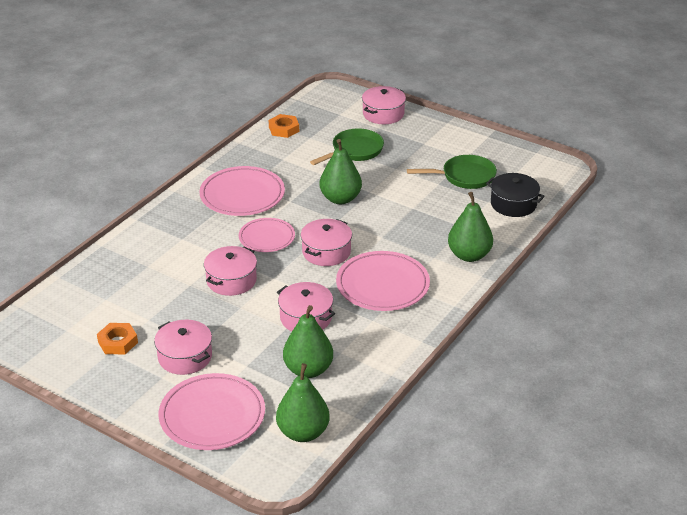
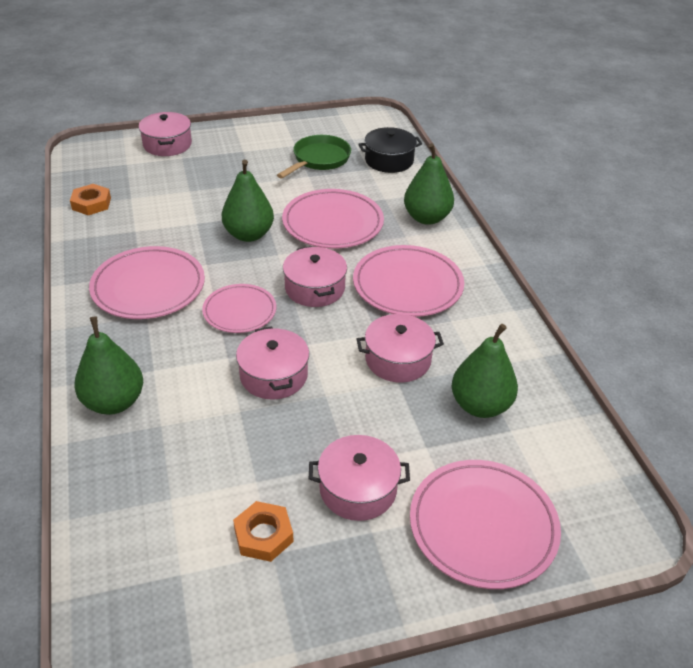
camera: 50 degrees left, 5 degrees up
(303, 432) = (575, 468): green pear -> green pear (114, 402)
(354, 151) = (193, 187): green pan -> none
(402, 222) = (333, 223): none -> pink plate

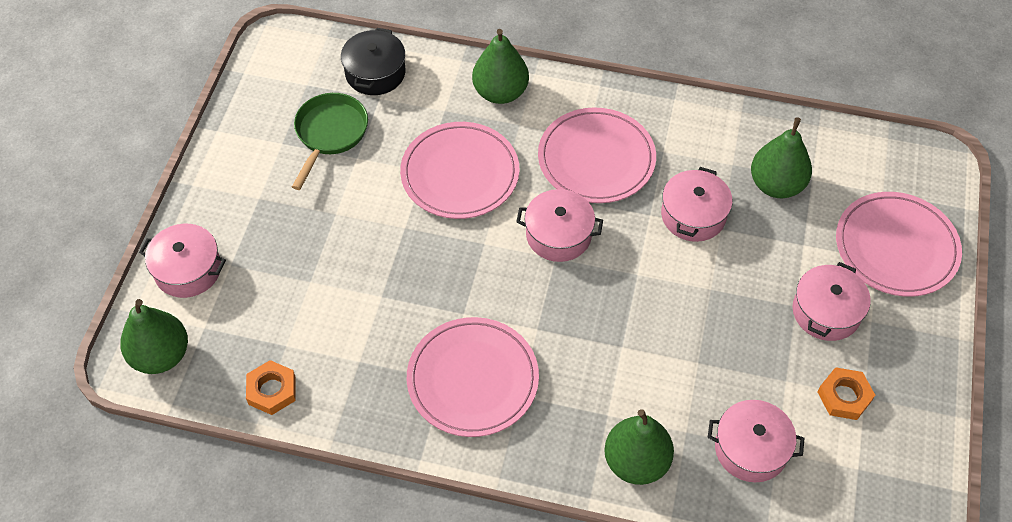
camera: 60 degrees left, 15 degrees up
(239, 311) = (559, 311): pink plate -> none
(248, 235) = (434, 256): green pear -> green pear (161, 355)
(274, 375) = (665, 318): pink pot -> pink pot (751, 449)
(319, 160) = (330, 134): green pan -> green pan turned 45 degrees clockwise

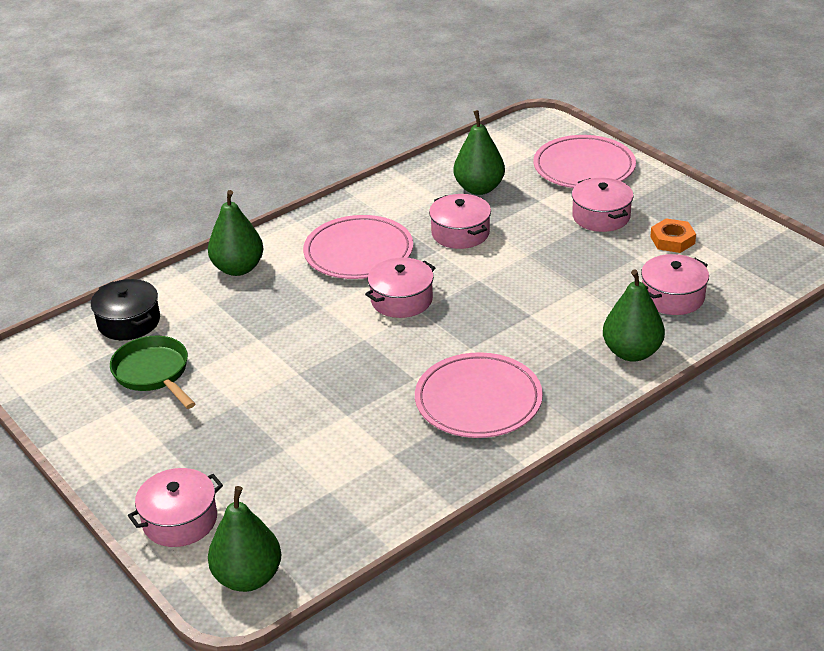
camera: 50 degrees left, 20 degrees down
(272, 390) = (363, 519): orange nut -> none
(460, 174) = (285, 322): pink plate -> none

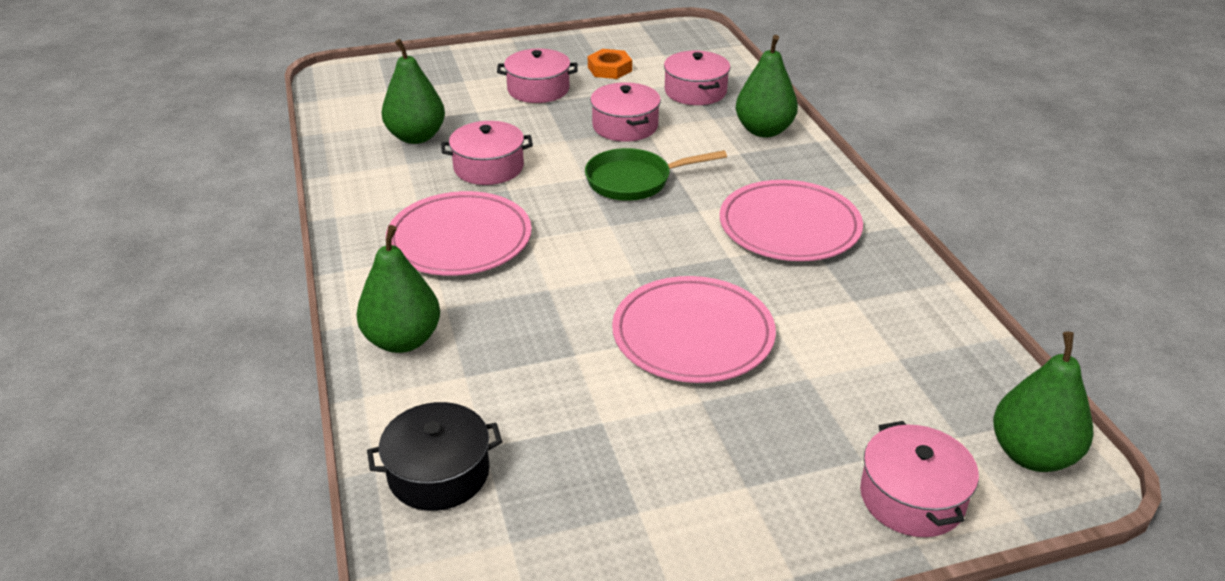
camera: 70 degrees left, 0 degrees up
(154, 373) = (583, 468): green pan -> green pan (634, 181)
(401, 300) = (580, 232): pink pot -> pink pot (625, 126)
(584, 167) = (444, 75): pink plate -> pink plate (693, 335)

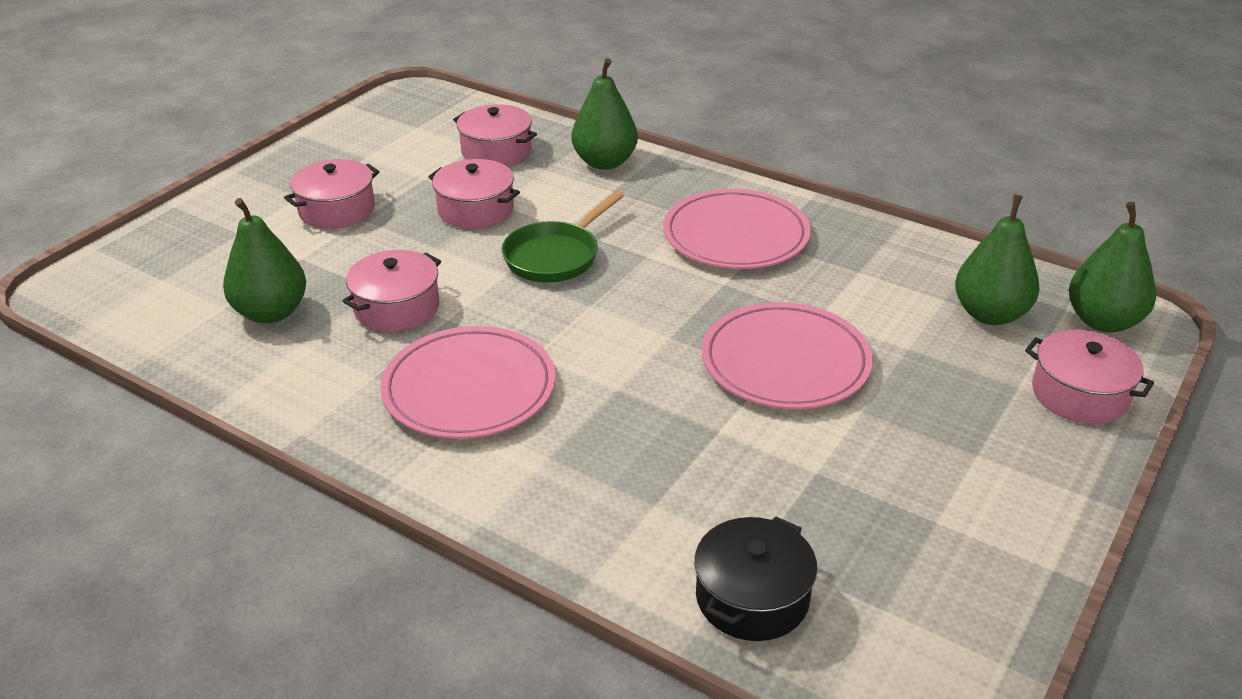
camera: 40 degrees left, 0 degrees up
(403, 340) = (552, 509): green pear -> green pear (990, 314)
(609, 69) = (382, 161): orange nut -> none

